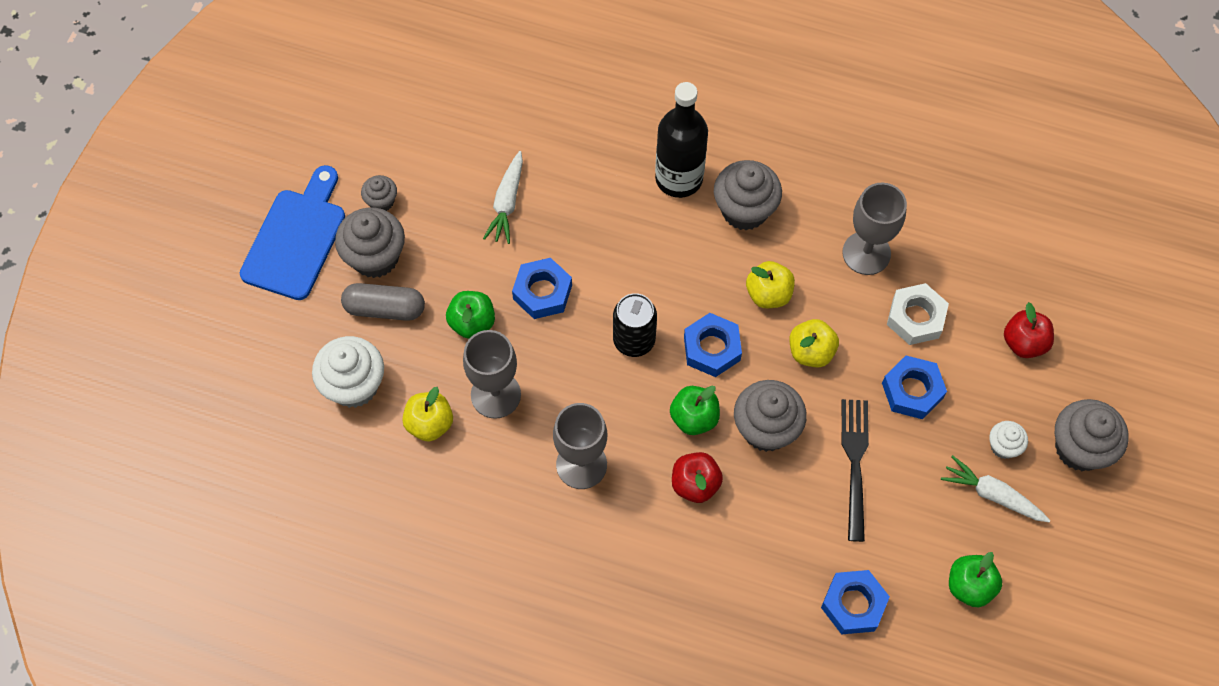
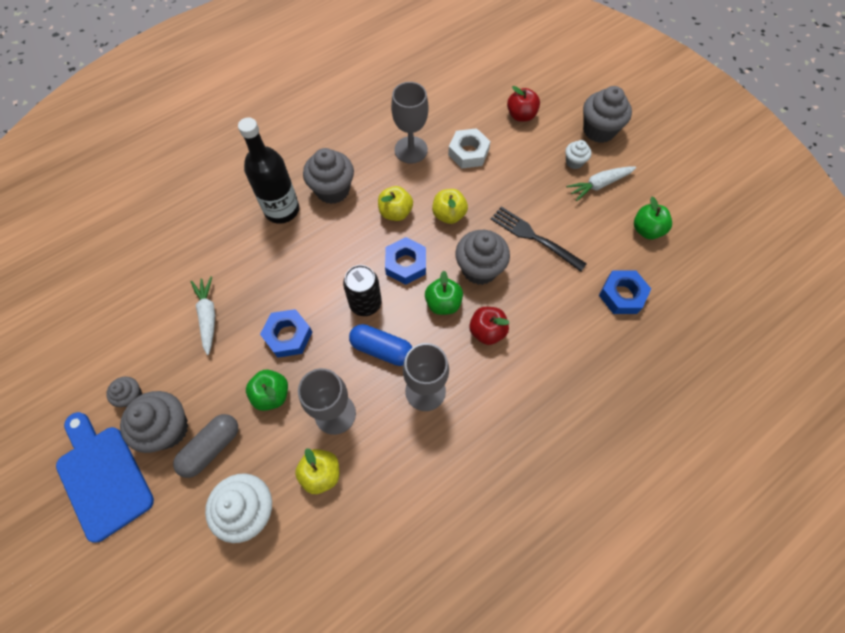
camera: 55 degrees left, 0 degrees up
(507, 203) = (208, 316): white carrot -> white carrot turned 150 degrees counterclockwise
(595, 392) = (381, 349): none -> blue capsule
(912, 391) = (510, 182): blue nut -> none

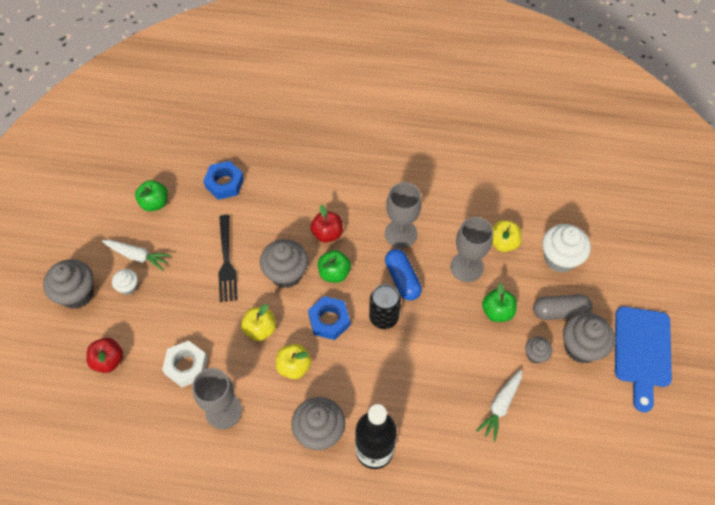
camera: 135 degrees left, 5 degrees down
(131, 396) = (593, 391): grey cupcake -> grey cupcake (535, 354)
(288, 336) = (455, 341): blue nut -> none

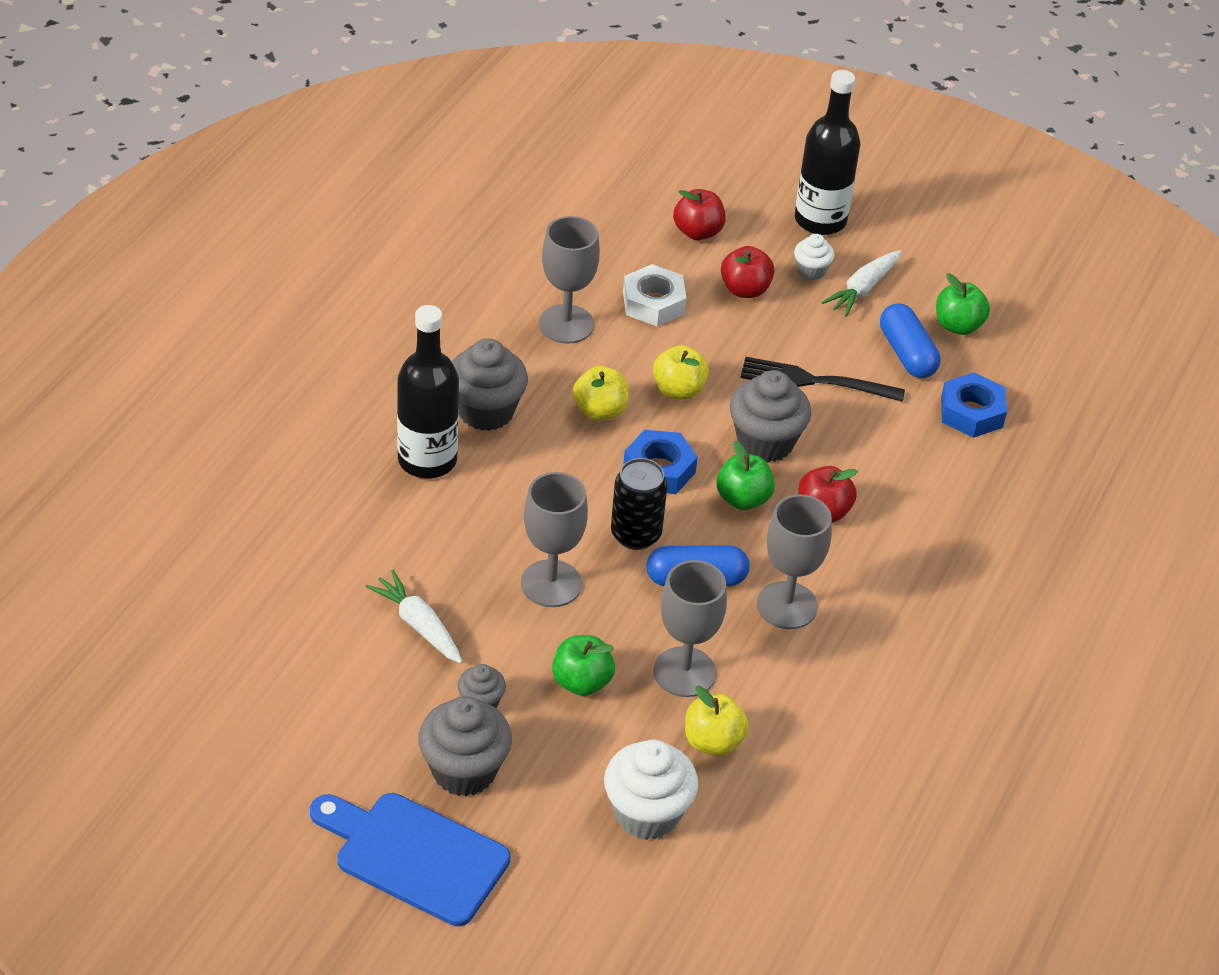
camera: 105 degrees right, 15 degrees down
(77, 294) = (820, 220): grey cupcake -> black bottle
(157, 318) = (745, 289): none -> red apple
(187, 222) = (906, 354): none -> blue capsule
(438, 348) = (551, 583): none -> grey goblet
(560, 311) = (543, 769): grey capsule -> none

